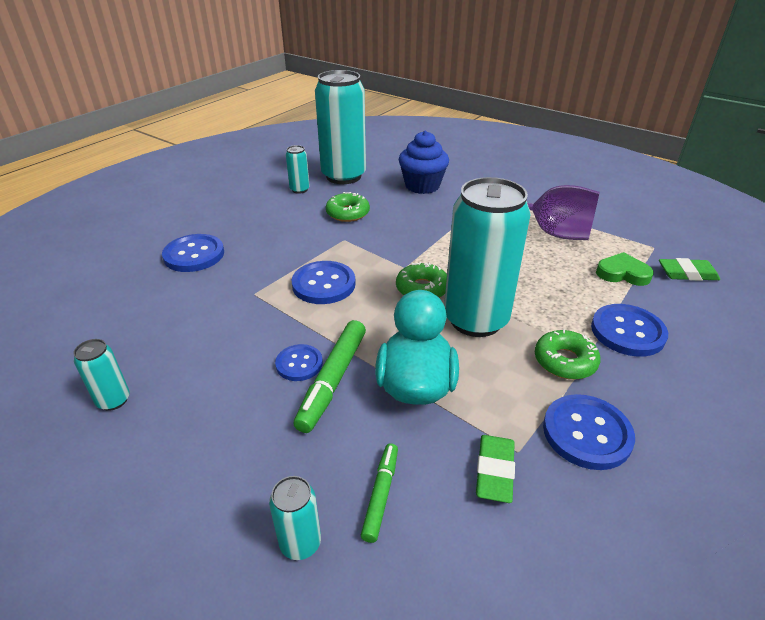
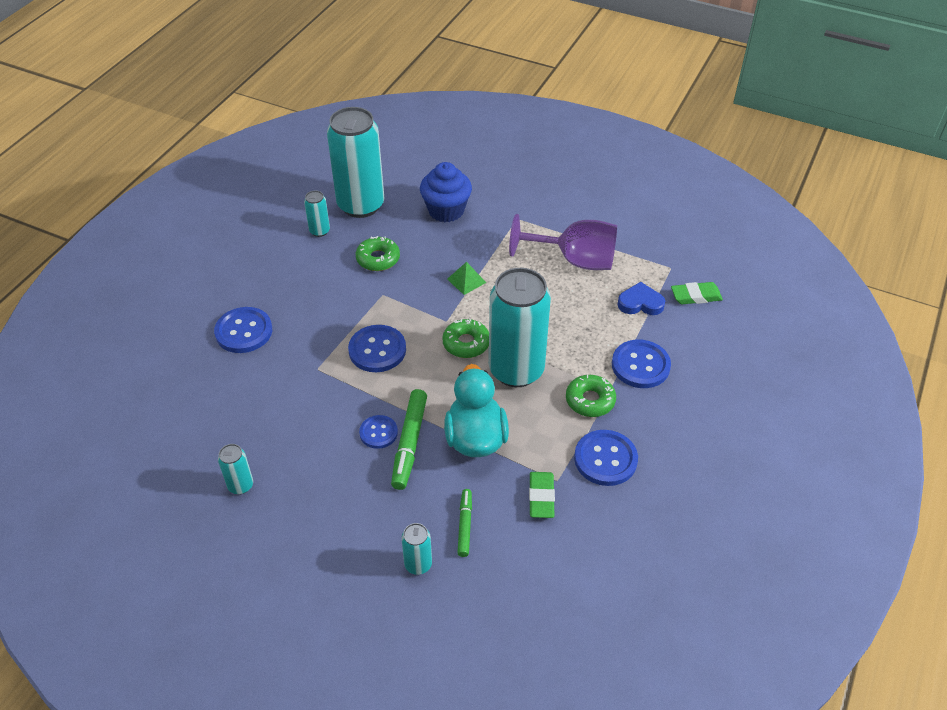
camera: 10 degrees left, 10 degrees up
(432, 237) = (466, 280): none -> green pyramid
(622, 273) = (640, 303): green heart -> blue heart

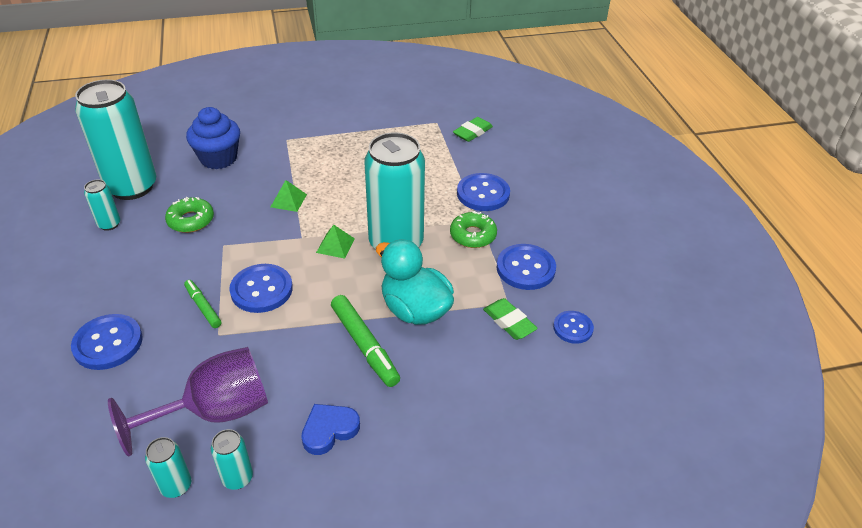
camera: 40 degrees left, 5 degrees down
(378, 433) = (328, 353): blue button -> blue button (573, 328)
(418, 564) = (468, 434): turquoise can -> turquoise can (176, 486)
(464, 526) = (474, 379): green marker -> green marker (203, 307)
(466, 343) = (335, 245): green donut -> green pyramid
(575, 260) = (362, 148): purple goblet -> purple goblet (215, 412)
(640, 303) = (440, 154): blue heart -> blue heart (329, 430)

